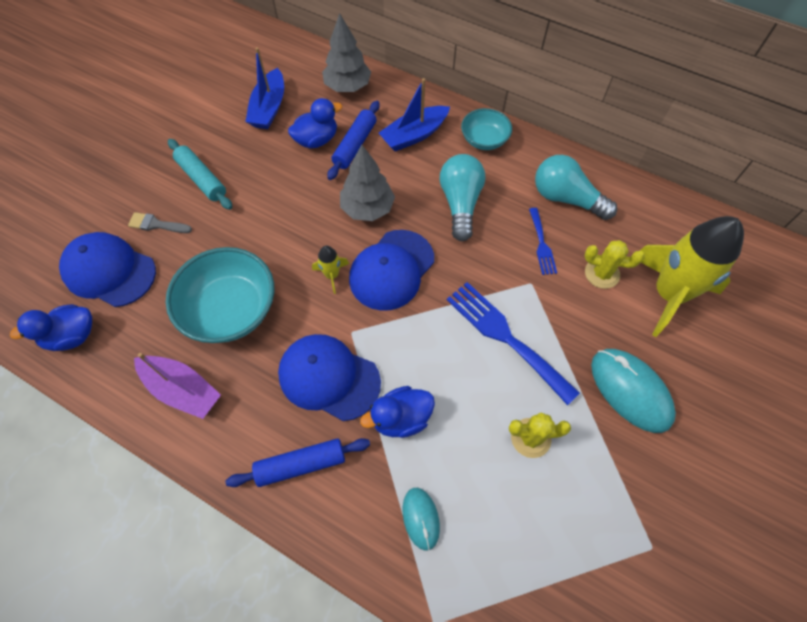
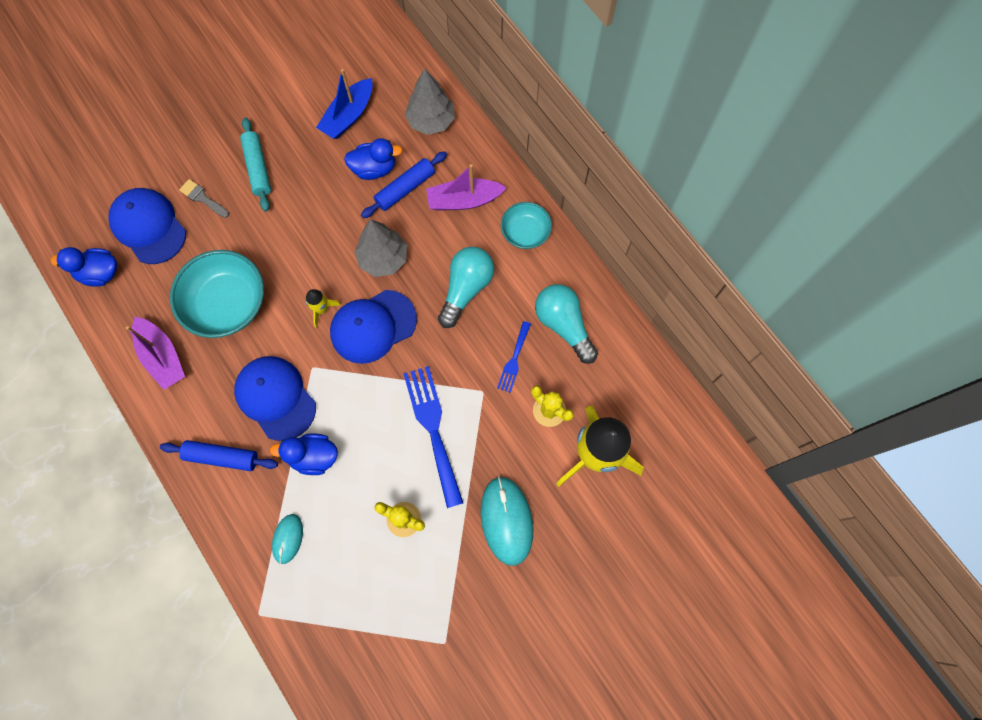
camera: 25 degrees right, 10 degrees up
(414, 135) = (464, 200): blue boat -> purple boat

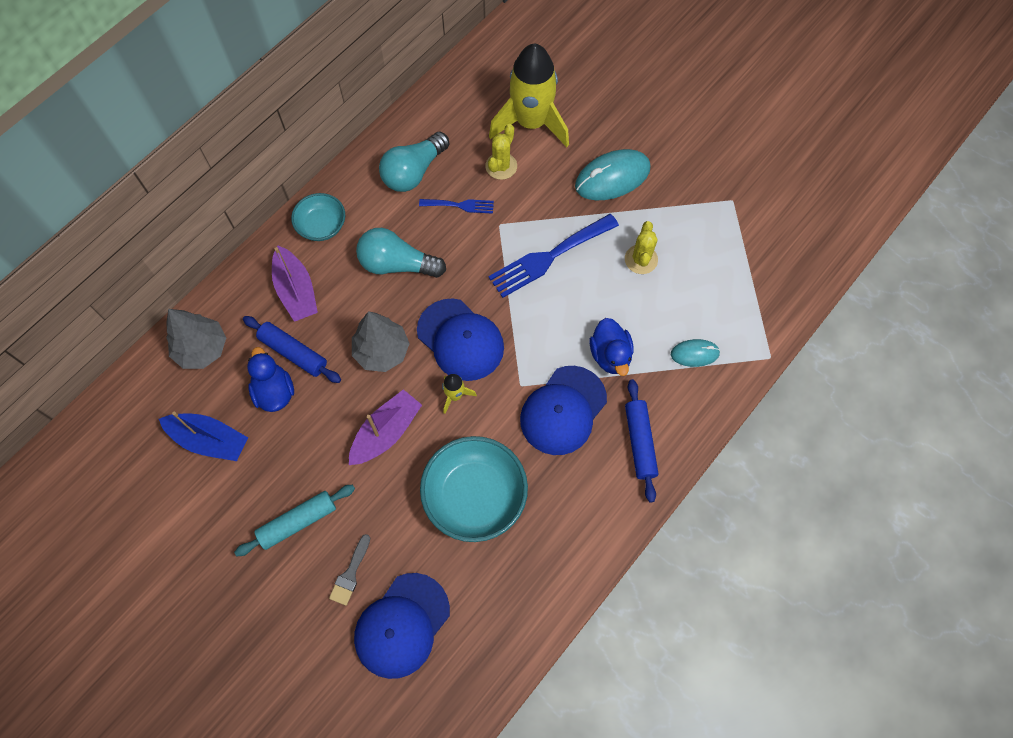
camera: 105 degrees left, 5 degrees down
(100, 273) = (475, 661): blue duck -> none
(162, 357) = (554, 545): purple boat -> purple boat (386, 432)

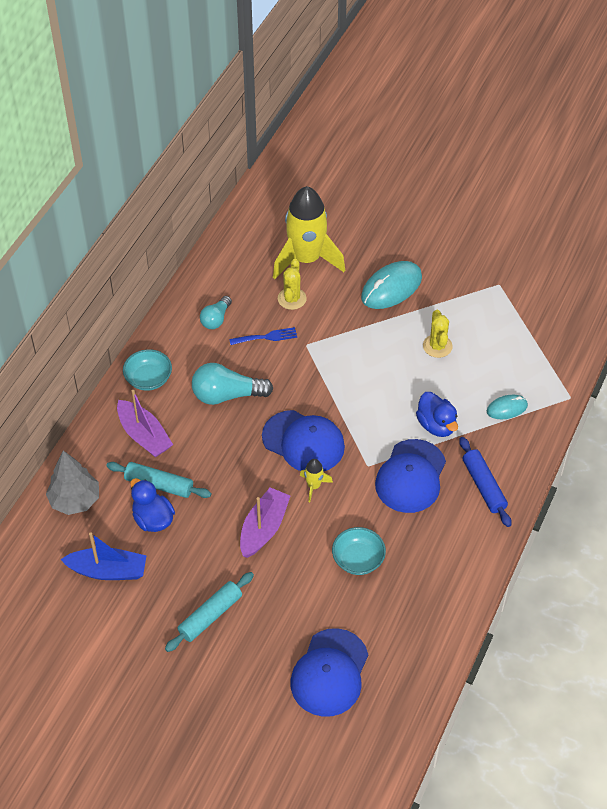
camera: 15 degrees left, 15 degrees down
(293, 352) = (159, 484): blue rolling pin -> turquoise rolling pin
(350, 574) = (271, 644): grey brush -> none
(382, 351) = (237, 466): grey tree -> none
(413, 172) = (216, 319): turquoise light bulb -> turquoise light bulb, size x0.60
(475, 496) = (358, 559): turquoise bowl -> turquoise bowl, size x0.57
(548, 257) = (358, 361): blue fork -> none

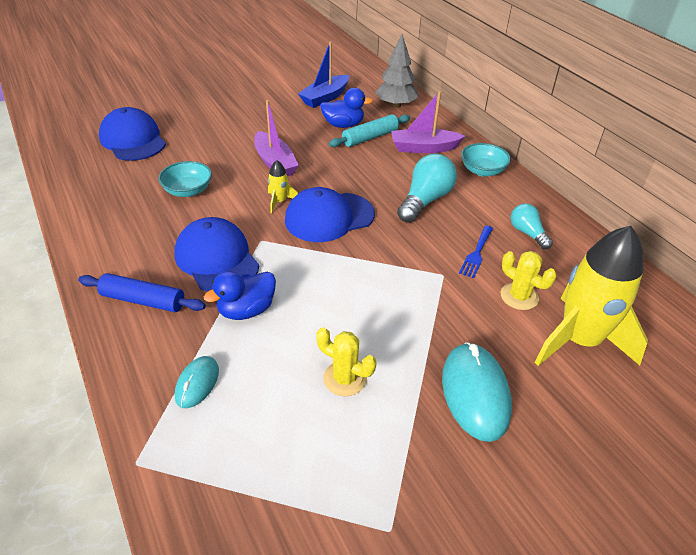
camera: 125 degrees right, 10 degrees down
(210, 615) = (241, 117): turquoise rolling pin -> none
(436, 425) = (246, 310): blue duck -> blue duck turned 45 degrees counterclockwise

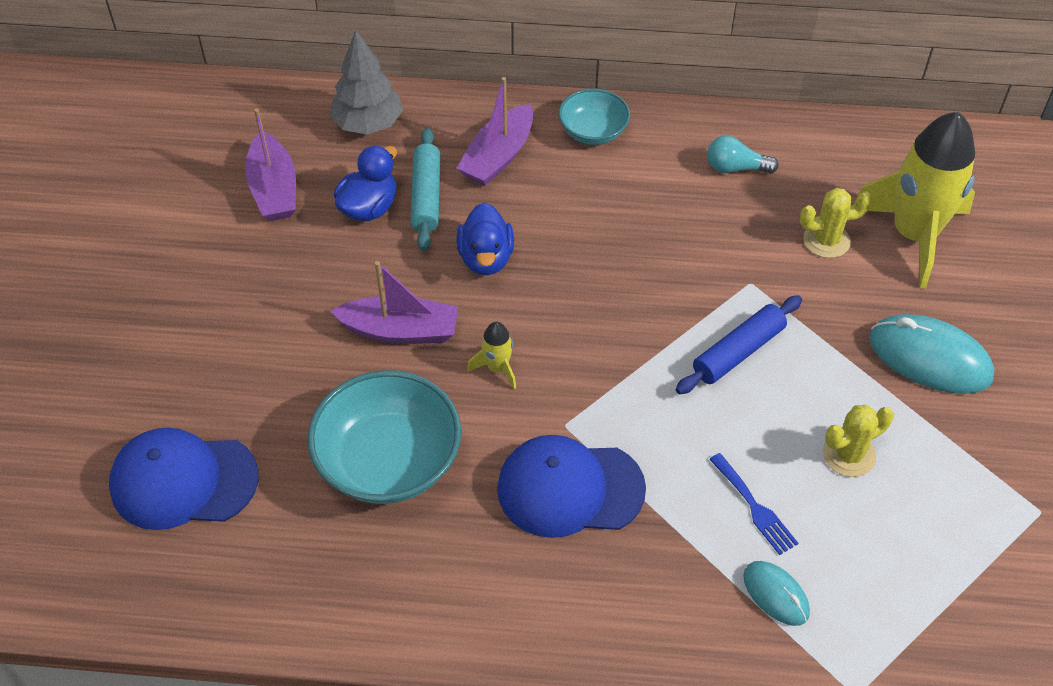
camera: 55 degrees left, 10 degrees up
(143, 300) = (597, 600): blue rolling pin -> blue rolling pin (738, 352)
(188, 191) = (389, 461): turquoise bowl -> turquoise bowl, size x1.75
(246, 310) = (687, 497): blue duck -> blue duck (486, 258)
(325, 97) = (274, 189): blue boat -> purple boat
(329, 217) = (570, 332): blue cap -> none
(425, 200) = (609, 220): turquoise light bulb -> none
(476, 253) = (737, 233): blue fork -> blue fork (755, 507)

